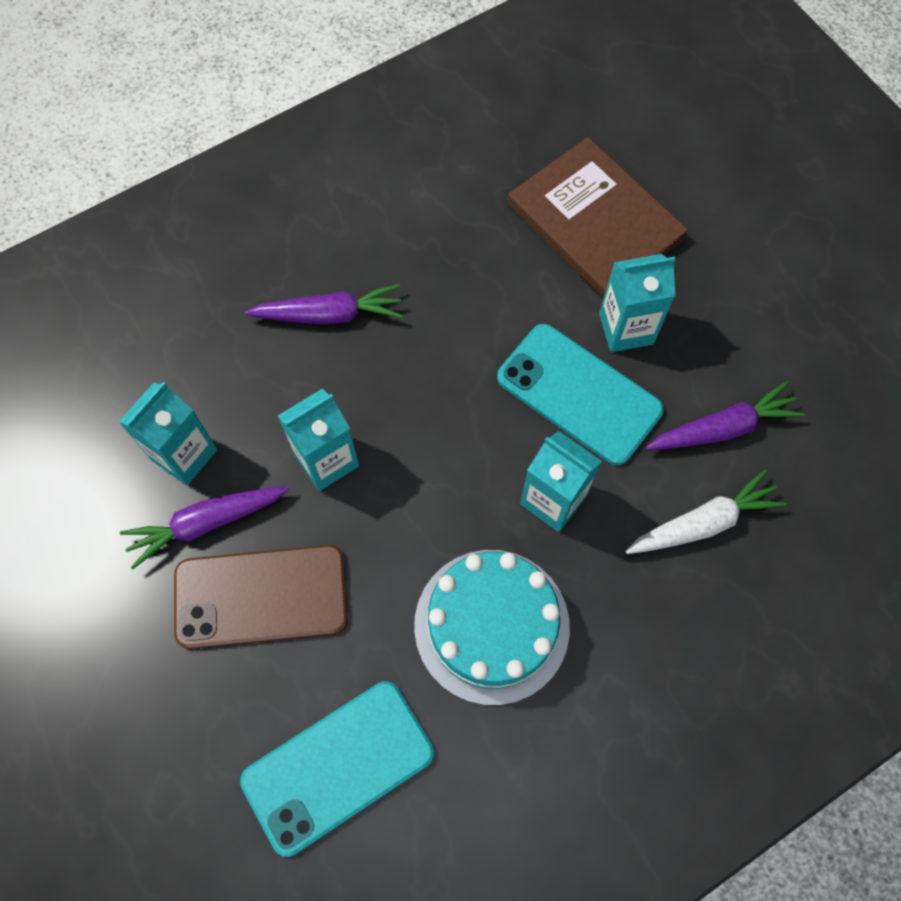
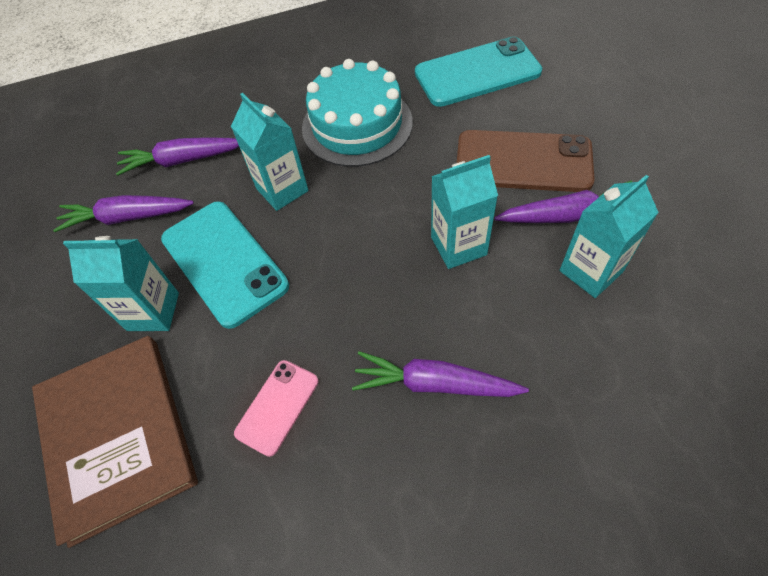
camera: 160 degrees left, 10 degrees down
(465, 269) = (277, 407): none -> pink phone
(703, 523) = (182, 160): white carrot -> purple carrot

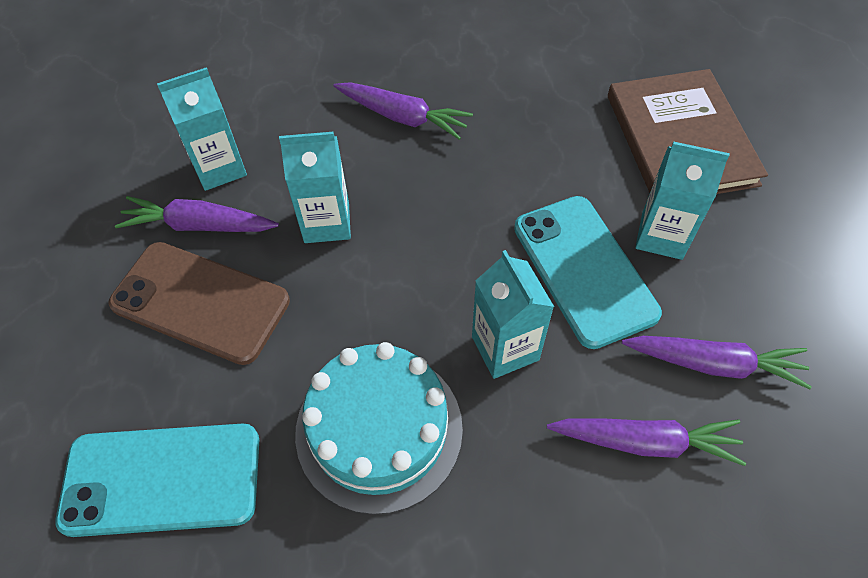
camera: 170 degrees left, 0 degrees up
(277, 407) = (539, 130): pink phone -> none

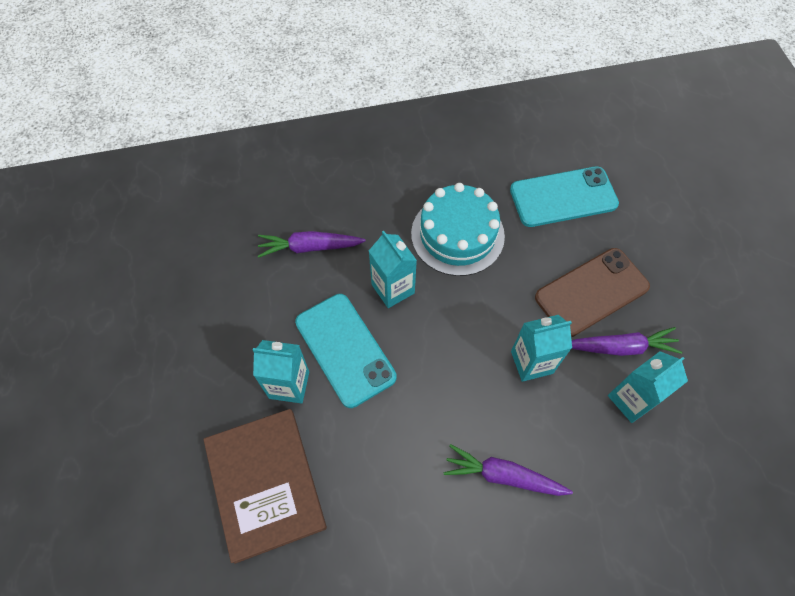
camera: 170 degrees right, 5 degrees up
(200, 302) = (591, 292): brown phone -> brown phone turned 45 degrees counterclockwise
(714, 364) = (265, 296): purple carrot -> none

